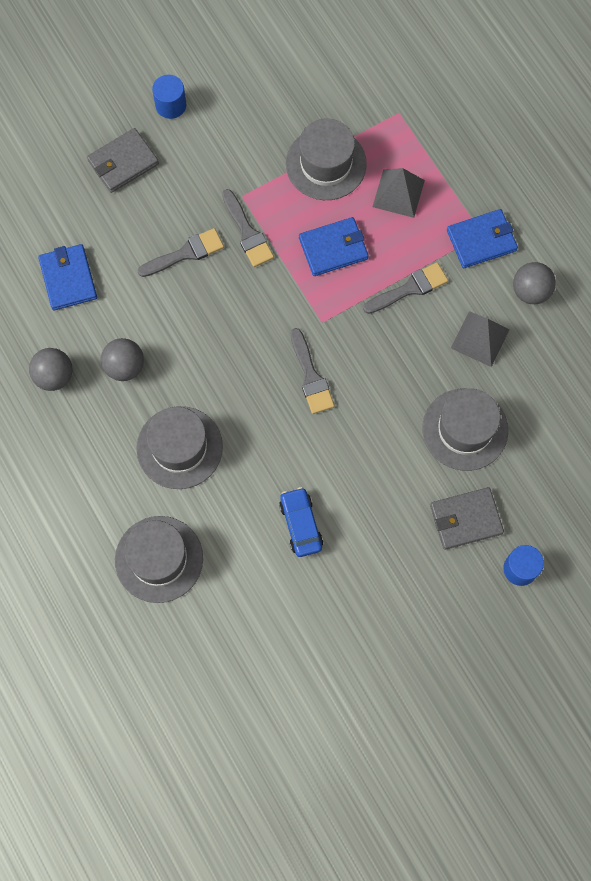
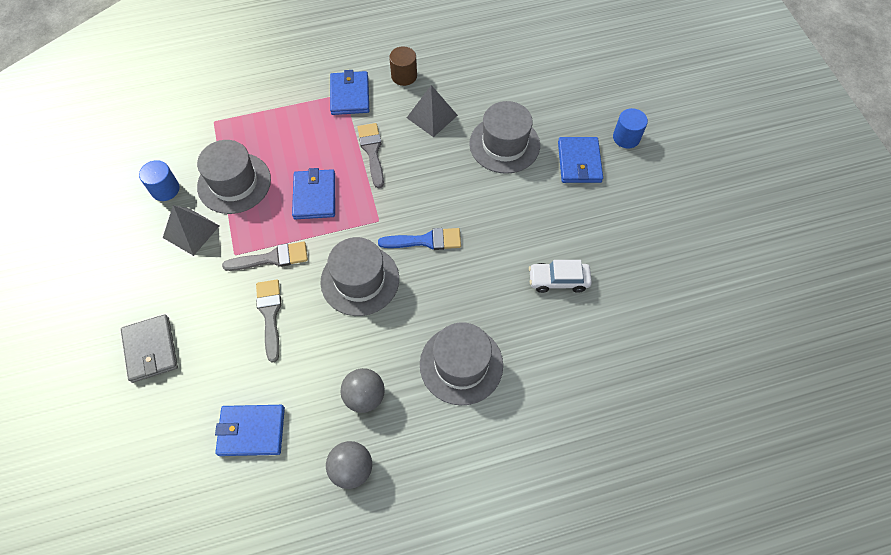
camera: 75 degrees left, 10 degrees down
(159, 559) = (566, 408): grey hat -> grey hat (360, 280)
(171, 105) = (113, 293): blue cylinder -> blue cylinder (165, 189)
(300, 524) = (558, 280): blue car -> white car
(311, 376) = (425, 241): grey brush -> blue brush
(398, 193) = (285, 139): grey pyramid -> grey pyramid (191, 231)
(465, 519) = (579, 162): grey wallet -> blue wallet
(530, 291) = (404, 76): grey ball -> brown cylinder

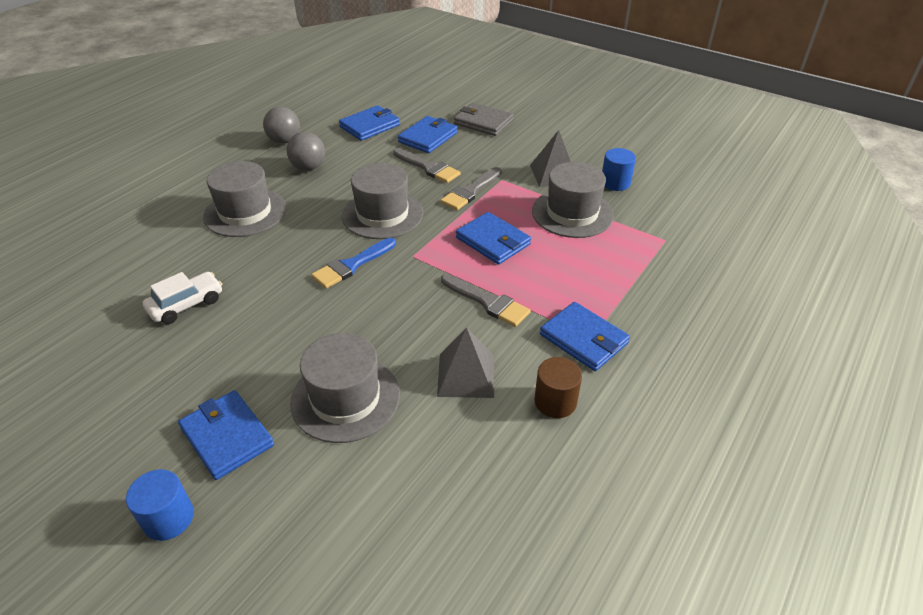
camera: 140 degrees right, 20 degrees down
(223, 363) = (428, 137): none -> blue wallet

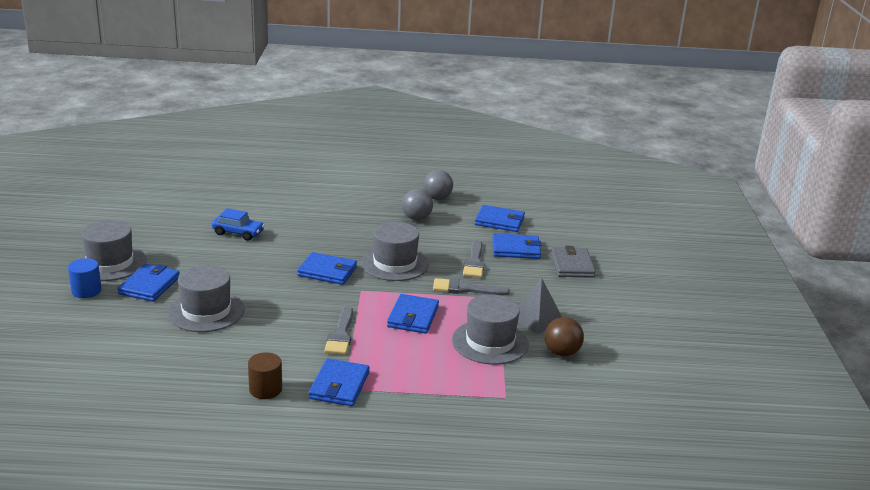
camera: 55 degrees right, 15 degrees down
(186, 304) = (238, 233): white car -> blue car
(245, 212) = (341, 216): grey hat -> grey hat (110, 263)
(352, 265) = (327, 271): blue brush -> blue wallet
(466, 375) = (261, 347): grey pyramid -> none
(615, 183) = (561, 352): blue cylinder -> brown ball

